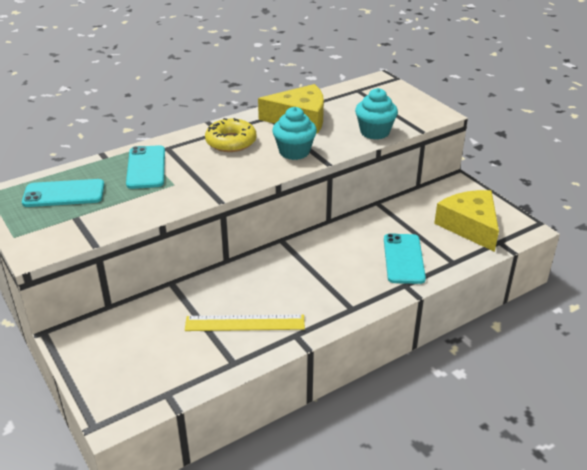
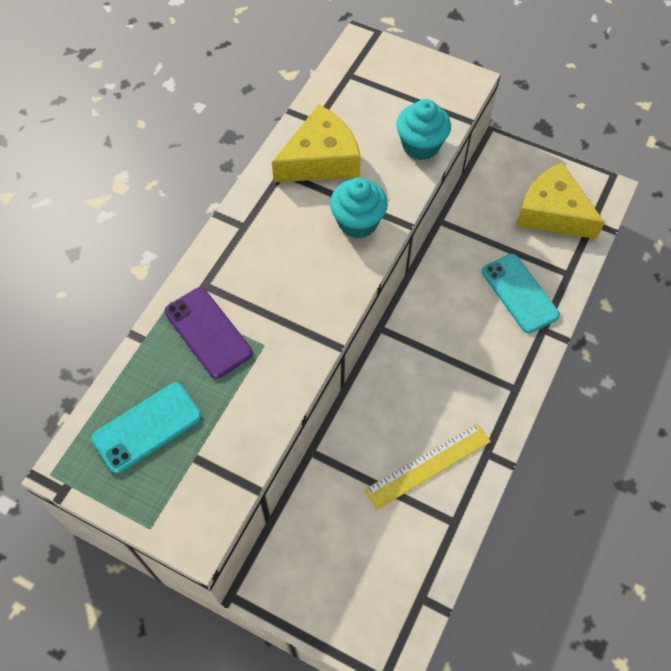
camera: 30 degrees left, 25 degrees up
(146, 167) = (208, 332): turquoise phone -> purple phone
(231, 142) = (272, 239): yellow donut -> none

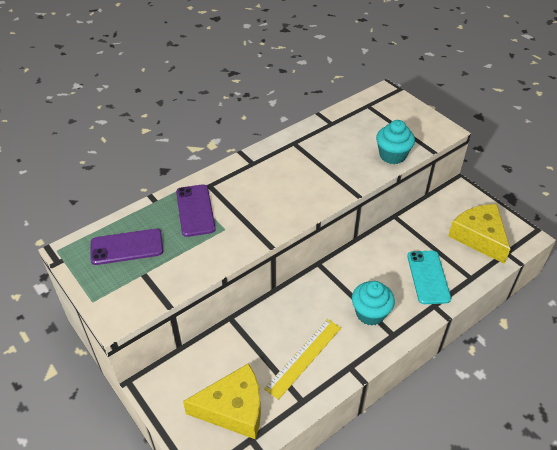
camera: 25 degrees right, 15 degrees down
(147, 427) = (127, 247): turquoise phone -> purple phone
(321, 159) = (322, 143): yellow cheese -> yellow cheese (233, 408)
(358, 222) = (325, 183): turquoise cupcake -> turquoise cupcake (370, 313)
(428, 465) = (303, 357): yellow ruler -> yellow ruler turned 45 degrees counterclockwise

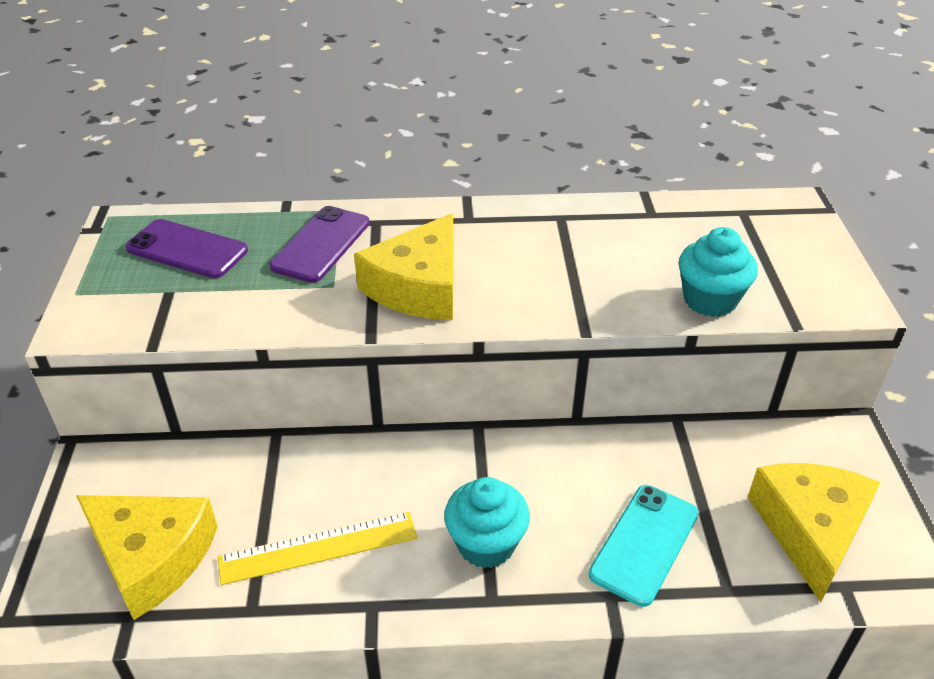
camera: 35 degrees right, 5 degrees down
(266, 209) = (418, 287): none -> yellow cheese

